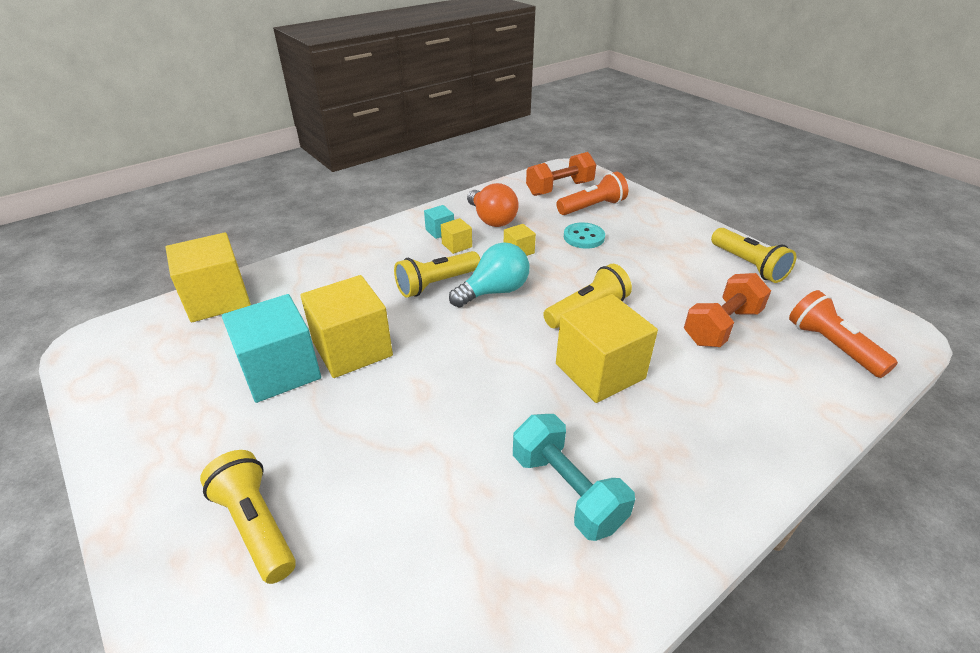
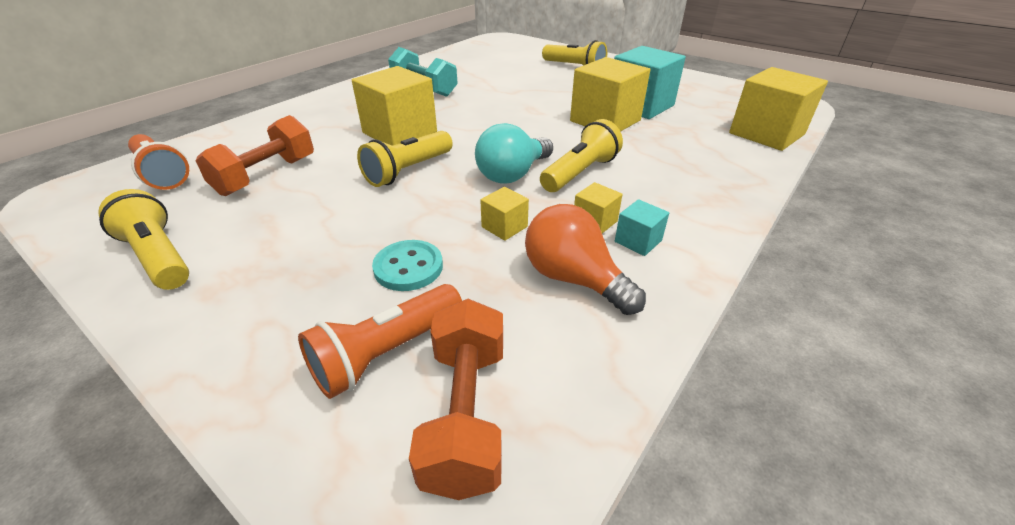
camera: 165 degrees right, 0 degrees up
(559, 188) = (466, 414): orange dumbbell -> orange dumbbell turned 45 degrees counterclockwise

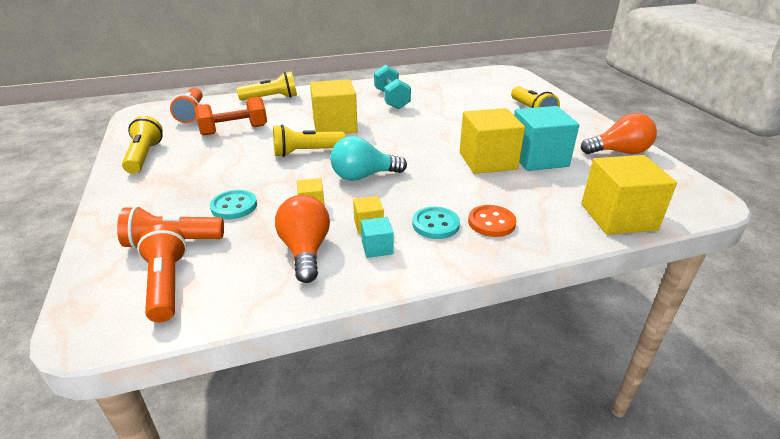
camera: 35 degrees right, 5 degrees down
(466, 414) = (166, 284): orange dumbbell -> orange flashlight
(580, 173) = (408, 191): yellow flashlight -> yellow flashlight (271, 98)
(652, 195) = (435, 224): none -> turquoise button
(689, 83) = (619, 152): none -> orange light bulb
(692, 174) = (491, 222): none -> orange button

